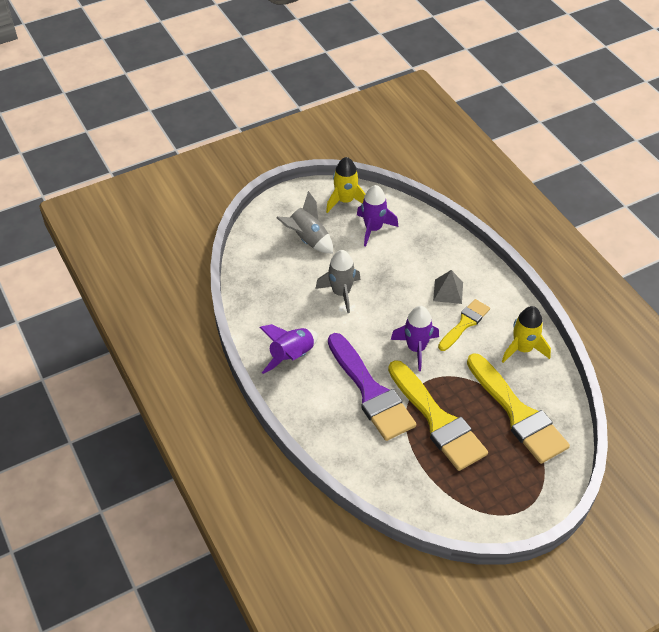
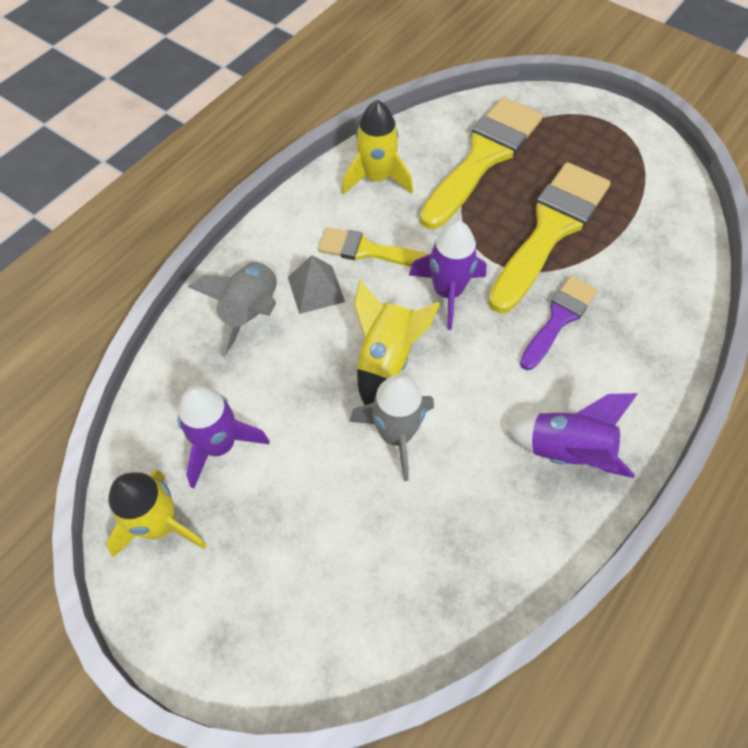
camera: 115 degrees left, 10 degrees up
(308, 239) = (294, 549): grey rocket -> grey rocket (251, 312)
(370, 392) = (559, 319): purple brush -> purple brush, size x0.56
(387, 305) = (386, 358): none -> yellow rocket

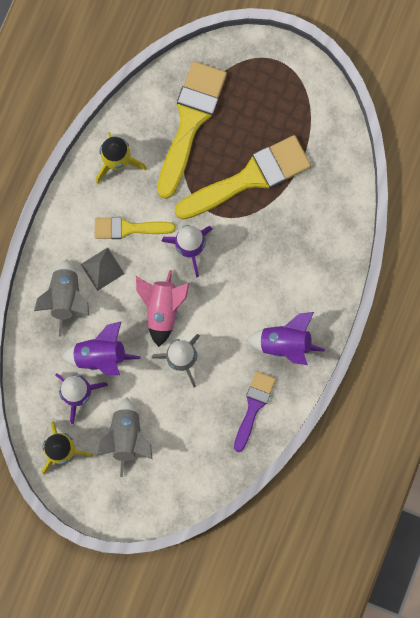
camera: 15 degrees left, 20 degrees up
(271, 531) = (126, 436): none -> grey rocket
(273, 399) = (100, 355): none -> purple rocket
(386, 358) = (162, 309): yellow rocket -> pink rocket
(550, 230) = (249, 178): yellow brush -> yellow brush turned 45 degrees clockwise
(559, 319) = (266, 250): purple brush -> purple brush (253, 407)

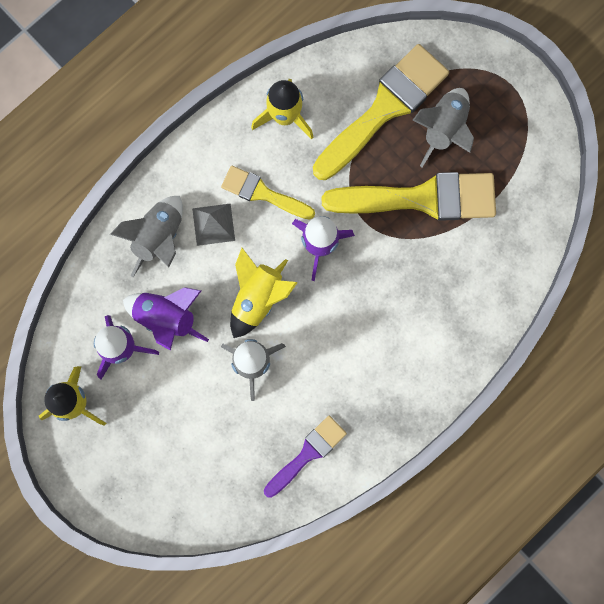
camera: 25 degrees right, 0 degrees up
(126, 436) = (152, 421): grey rocket -> grey rocket (444, 129)
(162, 309) = (258, 298): pink rocket -> yellow rocket
(285, 343) = (376, 399): purple rocket -> none

